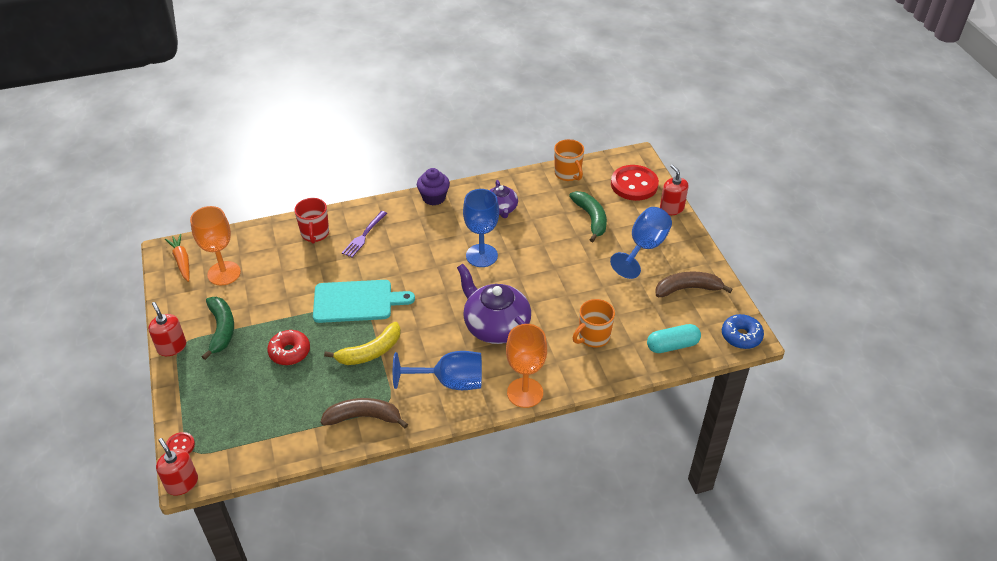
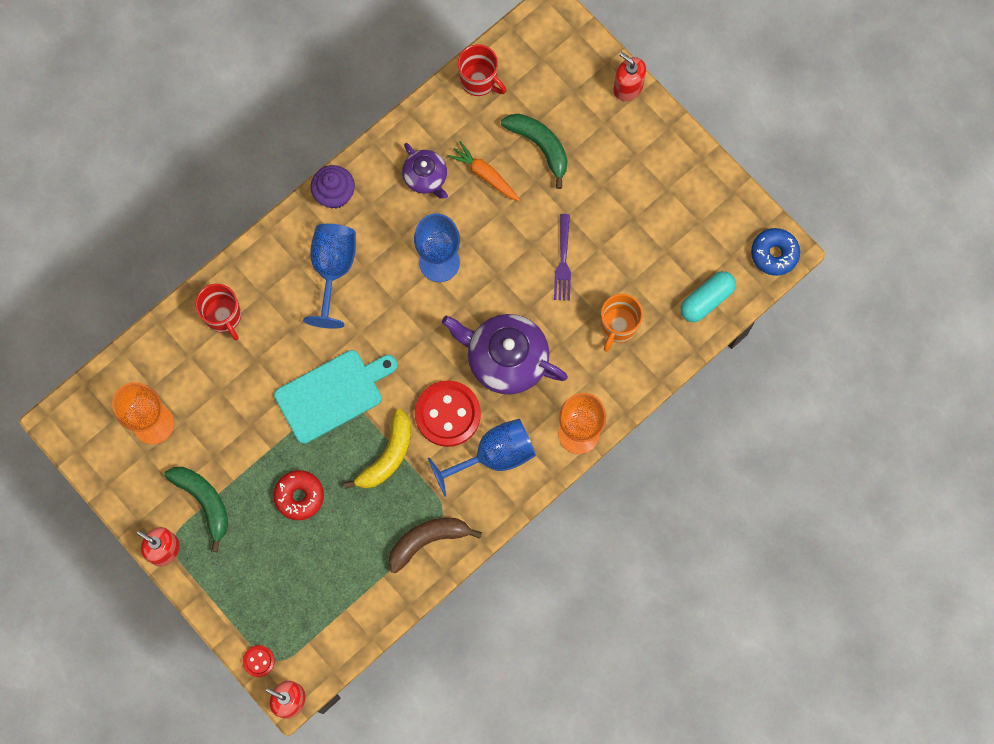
camera: 25 degrees left, 30 degrees up
(182, 261) = (90, 428): orange carrot -> orange carrot (485, 175)
(364, 235) = (284, 293): purple fork -> purple fork (563, 261)
(568, 174) = (479, 81): orange mug -> red mug
(634, 184) = (567, 65): red button -> red button (447, 414)
(644, 247) = (620, 167): blue goblet -> blue goblet (333, 269)
(687, 289) = (693, 210): brown banana -> none

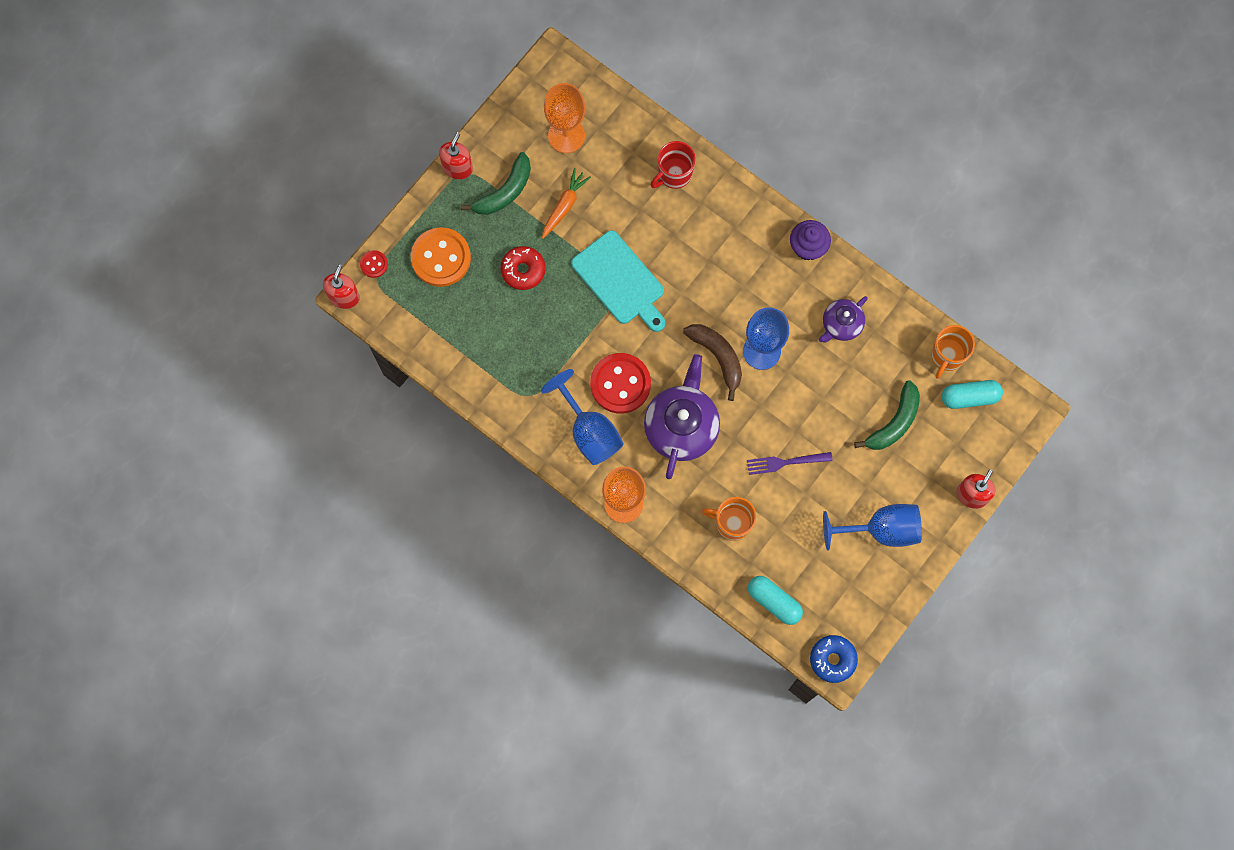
camera: 80 degrees right, 0 degrees up
(267, 584) = (441, 258): none -> orange button
(333, 269) = (736, 259): blue goblet -> blue goblet (881, 530)
(387, 456) = (572, 338): yellow banana -> none
(427, 540) = (502, 387): brown banana -> brown banana (717, 357)
(479, 81) = (947, 356): red mug -> orange mug
(485, 175) = (855, 377): orange carrot -> orange carrot (564, 206)
(526, 68) = (969, 397): none -> turquoise capsule

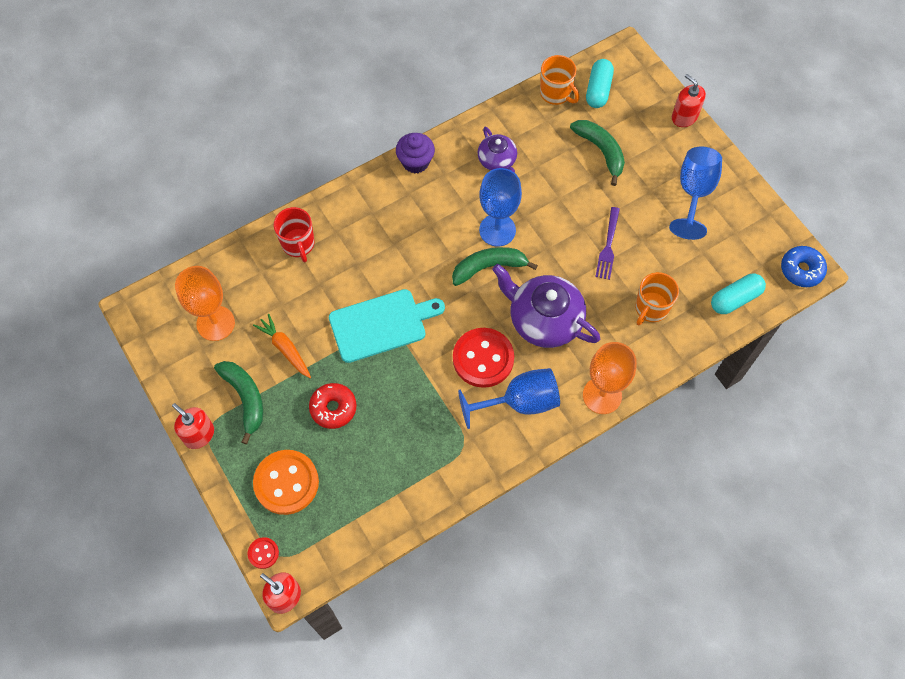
camera: 70 degrees left, 10 degrees down
(717, 357) = (489, 267): brown banana -> green banana

